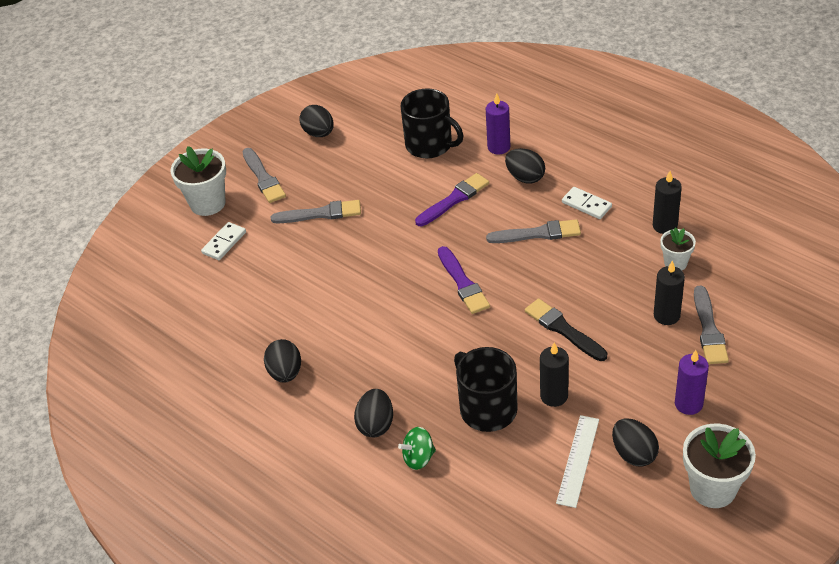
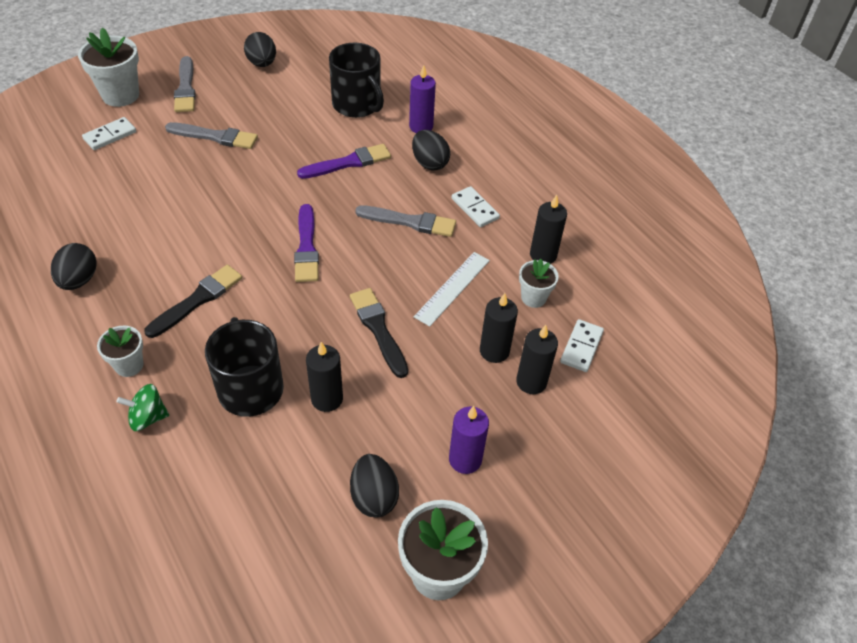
camera: 10 degrees right, 5 degrees up
(376, 424) = (129, 365): black egg -> white flower pot
(398, 355) = (197, 300): none -> black brush
(578, 460) = (310, 482): white ruler -> white ruler (452, 288)
(709, 329) = (531, 382): grey brush -> black candle
(734, 290) = (581, 347): none -> white domino

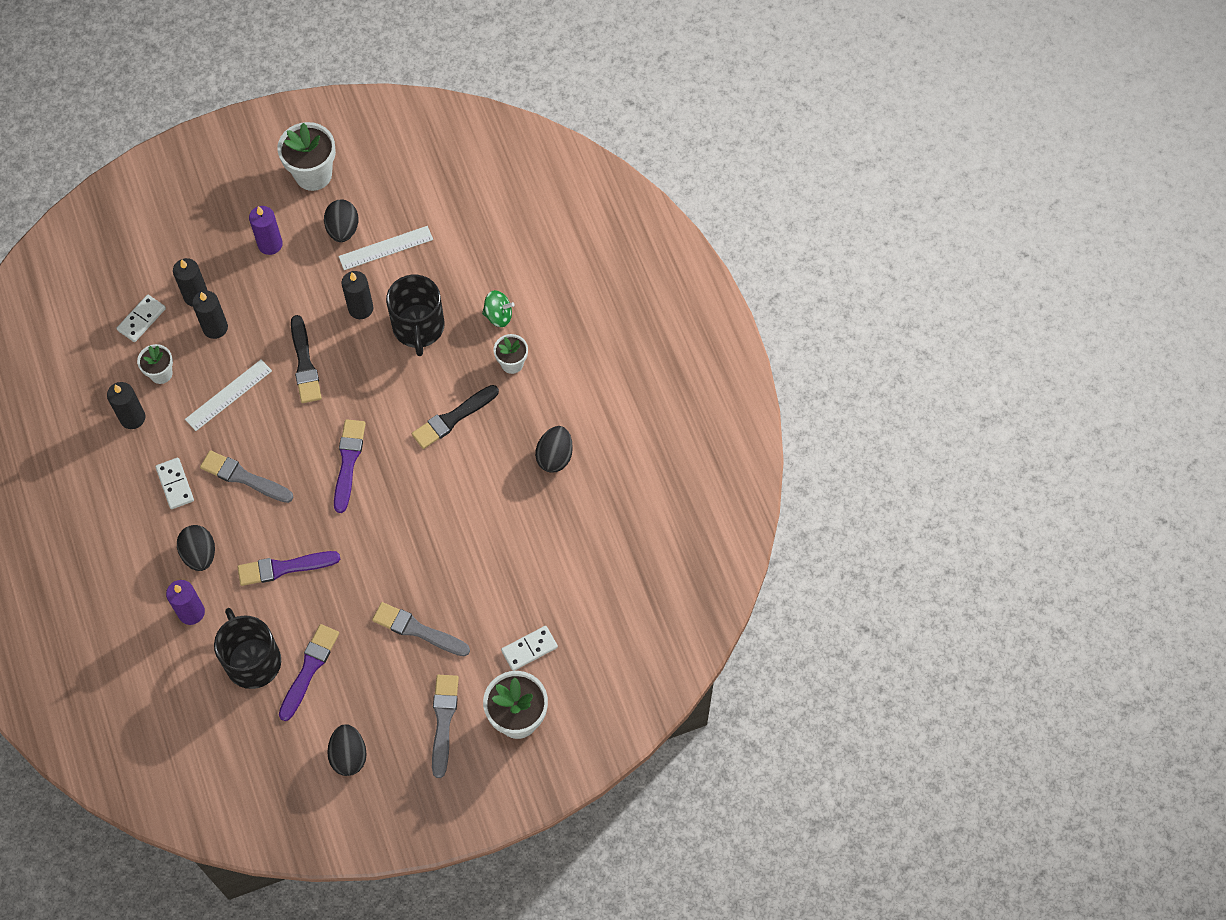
camera: 165 degrees left, 15 degrees up
(307, 105) = (309, 669): none -> purple brush
(310, 481) = (385, 248): none -> white ruler

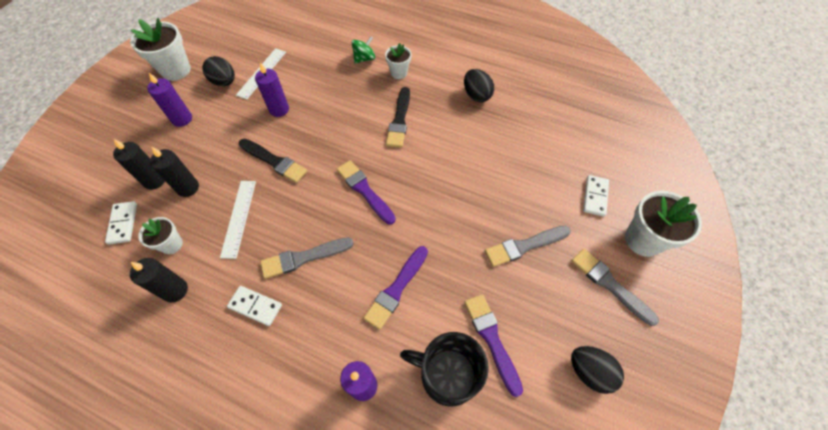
camera: 45 degrees left, 5 degrees down
(199, 554) = (325, 337): black egg -> none
(360, 308) = (279, 109): black candle -> purple candle
(418, 327) = (325, 94): black mug -> none

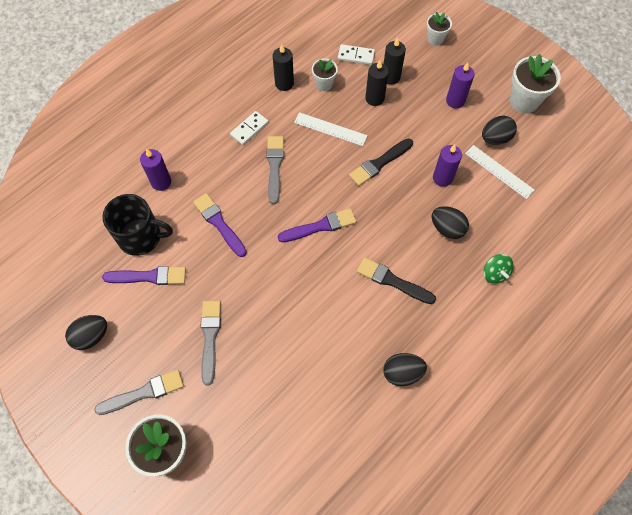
camera: 110 degrees right, 5 degrees up
(333, 95) = (447, 228): none -> black egg
(399, 73) = (462, 302): white flower pot -> white flower pot (435, 39)
(447, 374) = (141, 236): black mug -> black mug turned 60 degrees clockwise
(595, 196) = (229, 432): white domino -> none

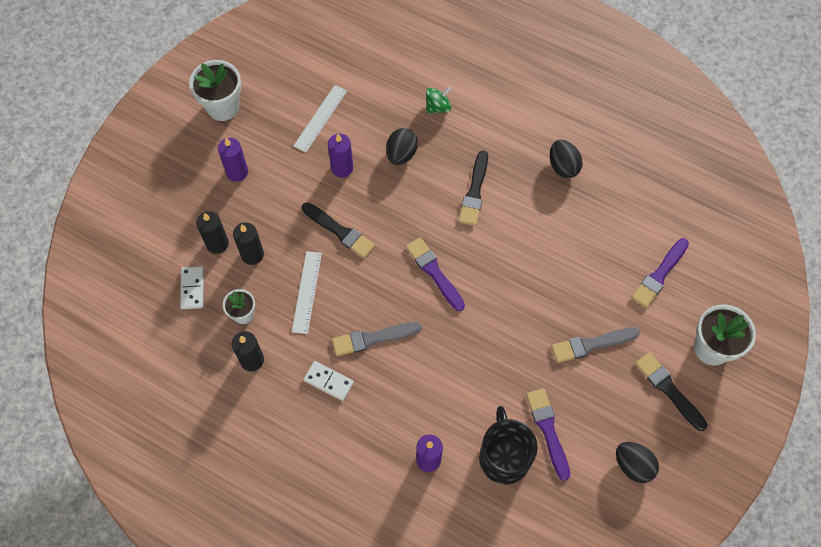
camera: 105 degrees left, 0 degrees up
(144, 393) = (668, 389): grey brush -> black brush
(219, 223) = (462, 376): purple brush -> purple brush (659, 275)
(435, 39) = (149, 207): white flower pot -> none
(495, 138) = (279, 127): black egg -> none

